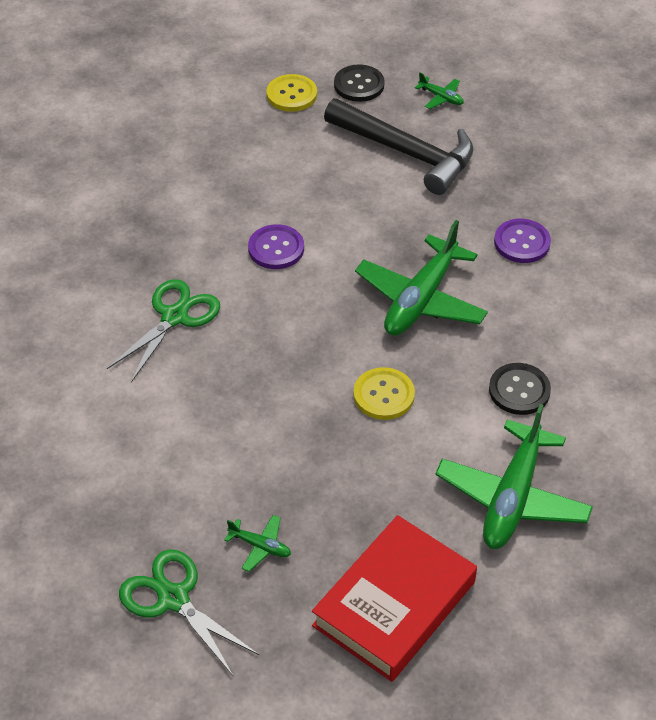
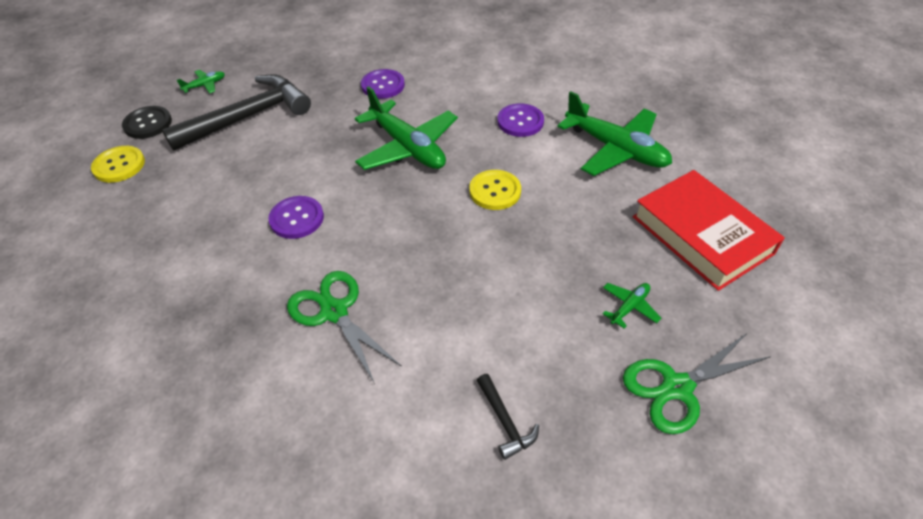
camera: 70 degrees left, 0 degrees up
(99, 471) = (505, 421): none -> black hammer
(519, 390) = (520, 121): black button -> purple button

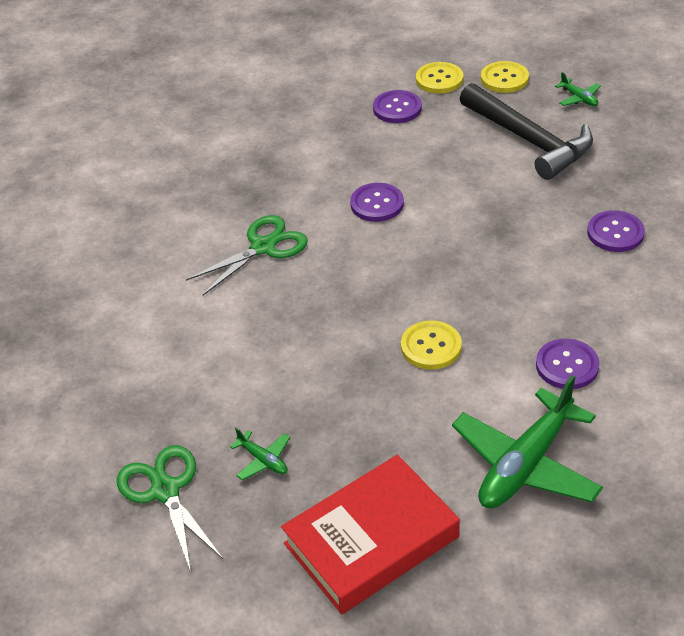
camera: 90 degrees right, 5 degrees down
(148, 124) = (504, 79): black button -> yellow button
(149, 198) = (397, 108): none -> purple button
(407, 147) = (497, 268): green plane -> none
(505, 421) = (145, 365): black hammer -> none

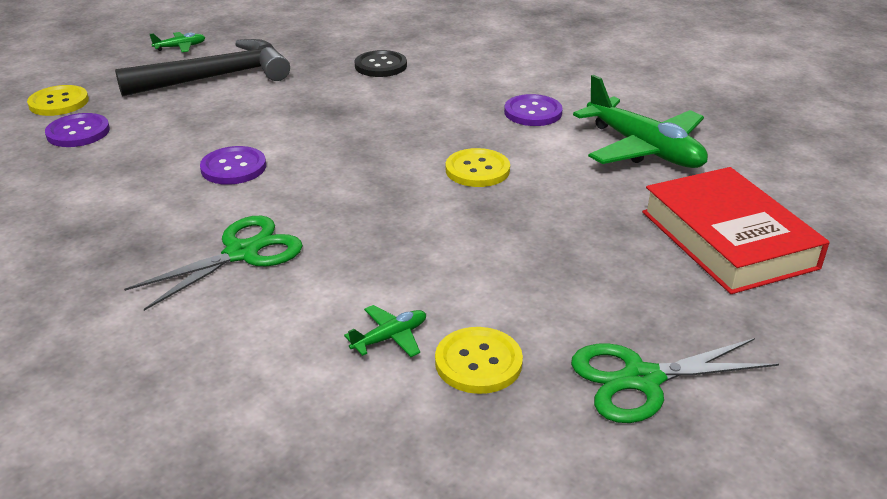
camera: 80 degrees left, 10 degrees down
(263, 247) = (242, 253): green scissors -> green scissors turned 75 degrees clockwise
(263, 460) = (607, 295): green plane -> green plane (390, 338)
(504, 79) = (105, 72): yellow button -> yellow button (478, 362)
(615, 233) = (380, 66): purple button -> black button

